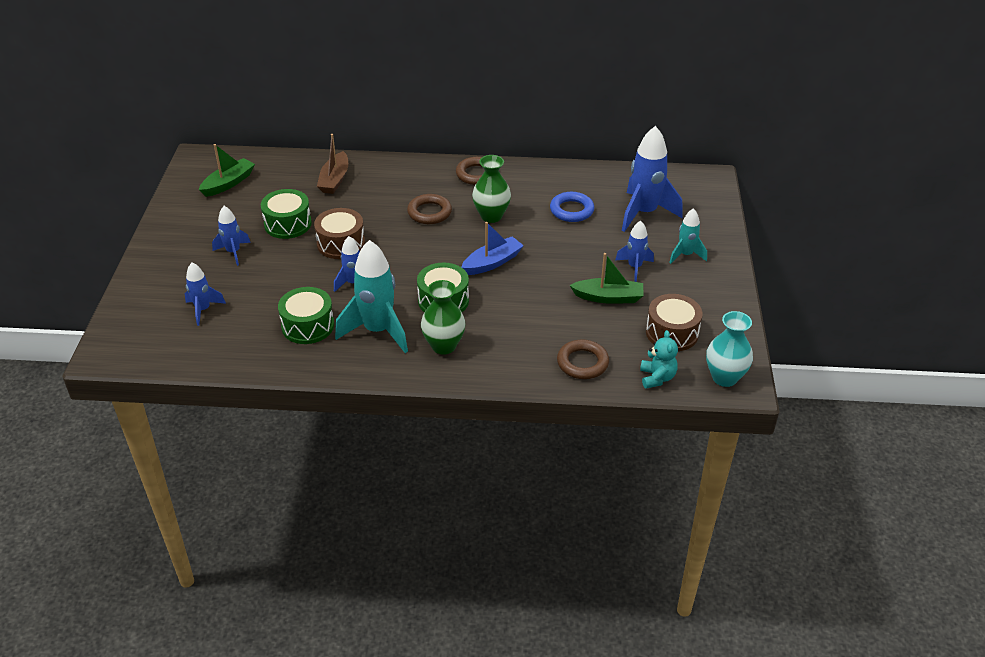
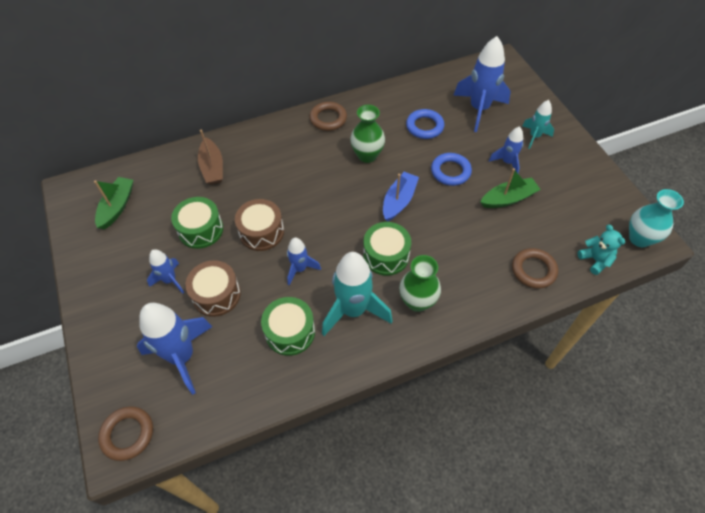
camera: 25 degrees left, 15 degrees up
(203, 310) = (182, 356): blue rocket -> blue rocket, size x1.83
(429, 212) = (315, 171): brown ring -> brown ring (128, 434)
(566, 256) = (450, 171): none -> blue ring
(672, 333) = (575, 213): brown drum -> brown drum (216, 295)

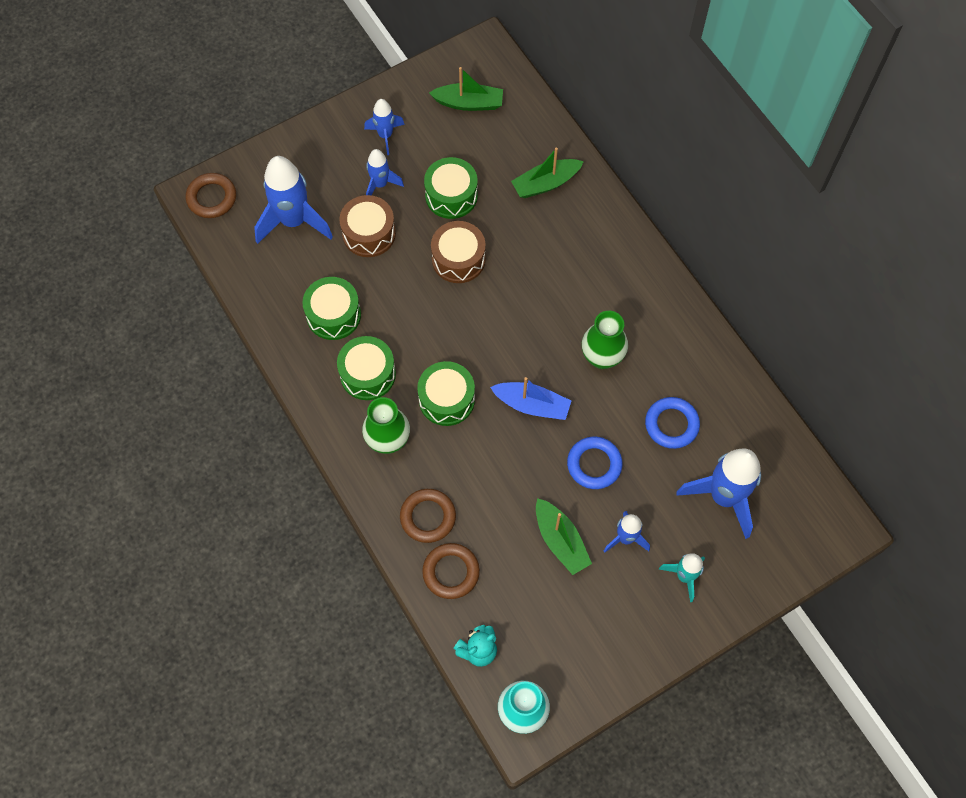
camera: 80 degrees right, 10 degrees up
(212, 168) = (545, 183): brown boat -> green boat
(300, 269) = (414, 310): blue rocket -> blue rocket (385, 135)
(328, 119) = (659, 299): brown ring -> brown ring (428, 517)
(353, 310) = (368, 374): turquoise rocket -> green drum

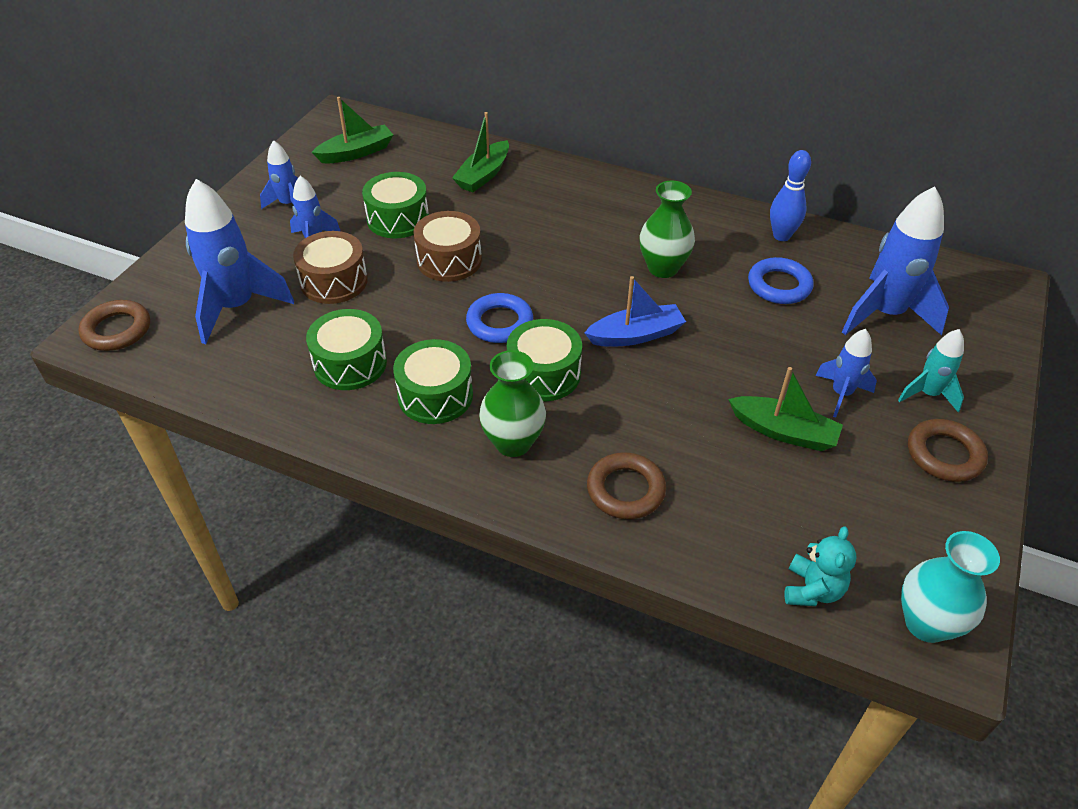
camera: 35 degrees left, 20 degrees down
(451, 572) = (703, 529): brown ring -> brown ring (944, 454)
(594, 464) = (745, 351): blue ring -> blue ring (499, 323)
(718, 380) = (781, 236): none -> blue bowling pin

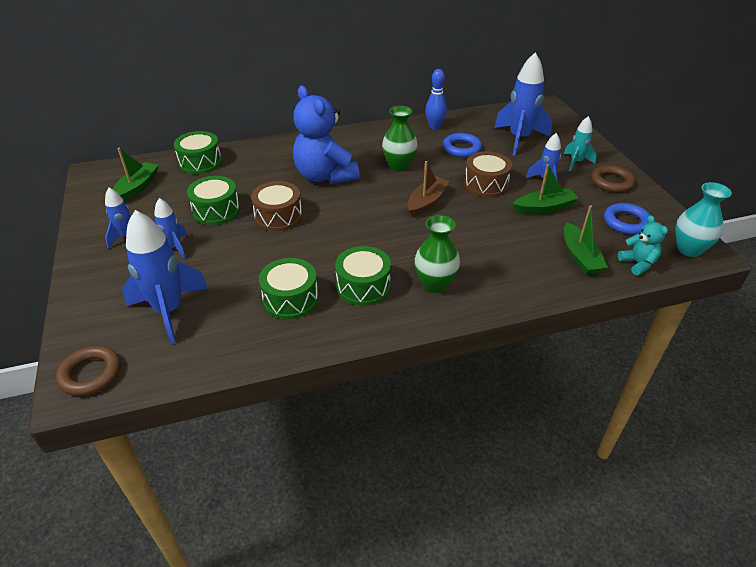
camera: 40 degrees left, 5 degrees down
(334, 281) = (219, 263): brown drum -> brown drum (486, 184)
(483, 175) = (240, 165): green boat -> green boat (580, 257)
(499, 323) = (350, 232): blue ring -> blue ring (626, 222)
(544, 374) = (406, 244): green drum -> green drum (200, 162)
(558, 236) = (325, 176): none -> blue teddy bear
(625, 490) = (514, 272): brown ring -> none
(636, 335) = (427, 202): blue boat -> brown boat

